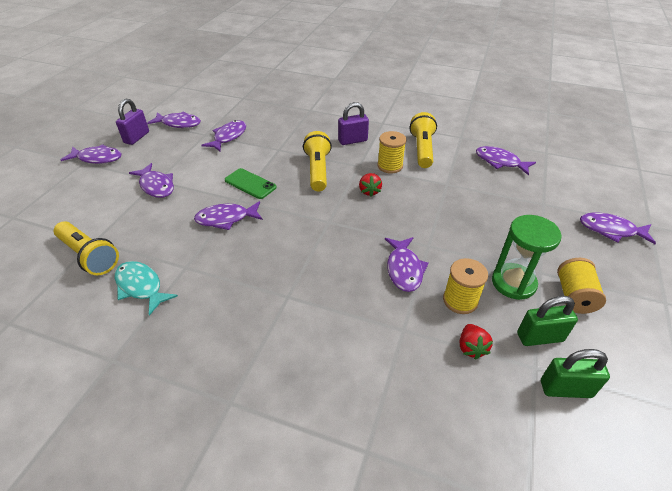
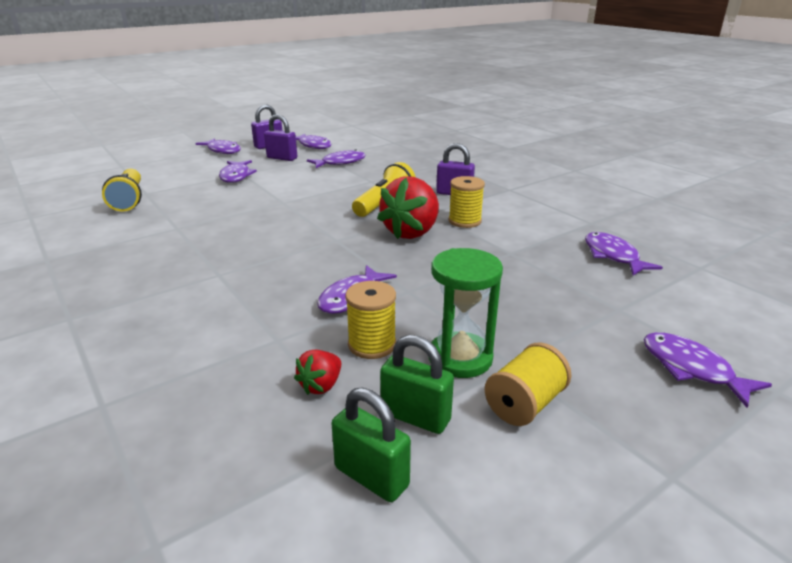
camera: 35 degrees right, 15 degrees down
(141, 286) = (130, 228): turquoise fish -> none
(169, 148) = (282, 158): none -> purple padlock
(226, 219) = (254, 210): purple fish -> none
(250, 184) = (309, 195): green phone -> none
(369, 191) = (411, 232): red strawberry -> red strawberry, size x2.10
(422, 149) = (524, 219): yellow flashlight -> none

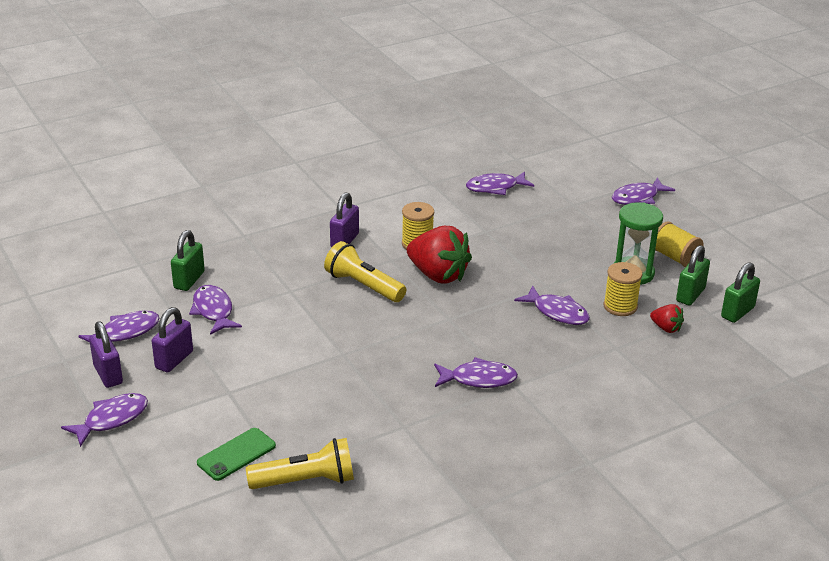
camera: 85 degrees left, 5 degrees up
(171, 180) = (236, 454): none -> green phone
(236, 176) = (239, 396): purple fish -> purple fish (478, 379)
(378, 154) = (189, 280): none -> green padlock

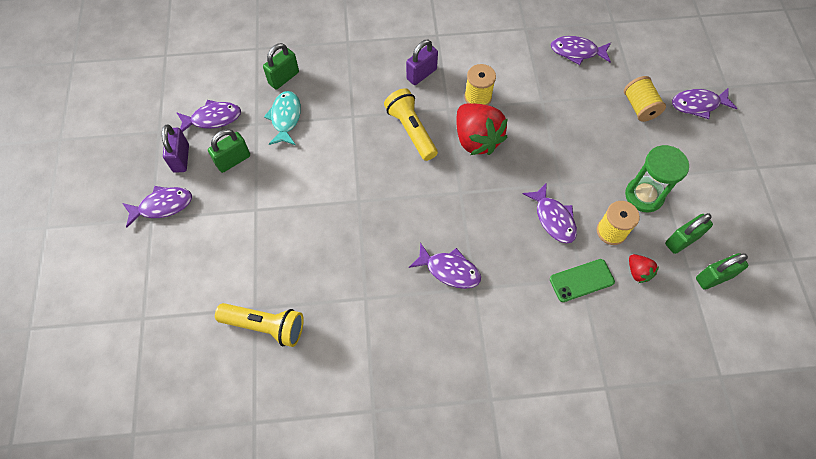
camera: 25 degrees right, 30 degrees up
(174, 360) = (233, 160): purple padlock -> green padlock
(213, 311) = (285, 118): purple fish -> turquoise fish
(236, 454) = (230, 277): green phone -> green phone (581, 280)
(675, 257) = (692, 190): yellow spool -> yellow spool (639, 107)

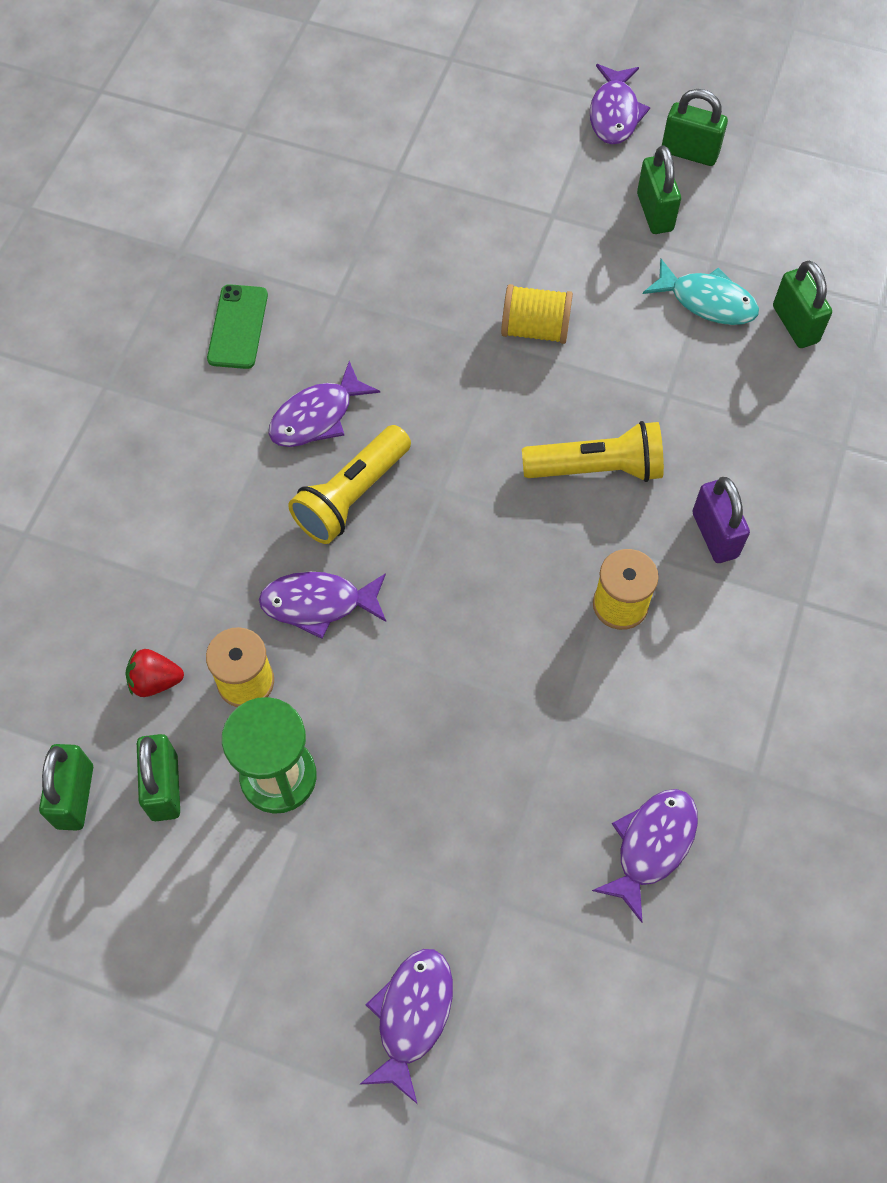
camera: 115 degrees right, 0 degrees up
(181, 158) = (689, 152): purple padlock -> green padlock
(213, 118) = (749, 208): purple fish -> none
(265, 326) = (363, 176): yellow flashlight -> yellow flashlight (351, 496)
(476, 139) = (530, 560): red strawberry -> none
(581, 280) = (193, 588): green phone -> green phone (238, 327)
(639, 107) = (462, 889): yellow spool -> yellow spool (535, 329)

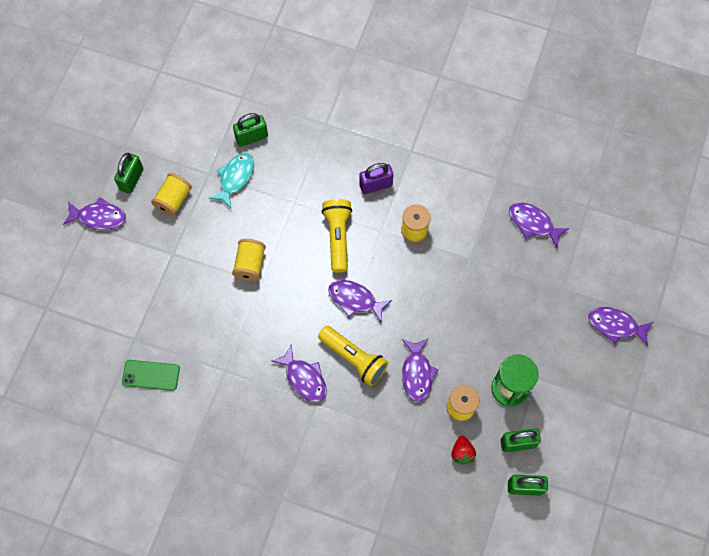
camera: 90 degrees left, 5 degrees up
(238, 327) = (243, 425): green phone -> green phone (151, 375)
(469, 498) = (355, 299): none -> purple fish
(655, 212) = (173, 200): green padlock -> yellow spool

